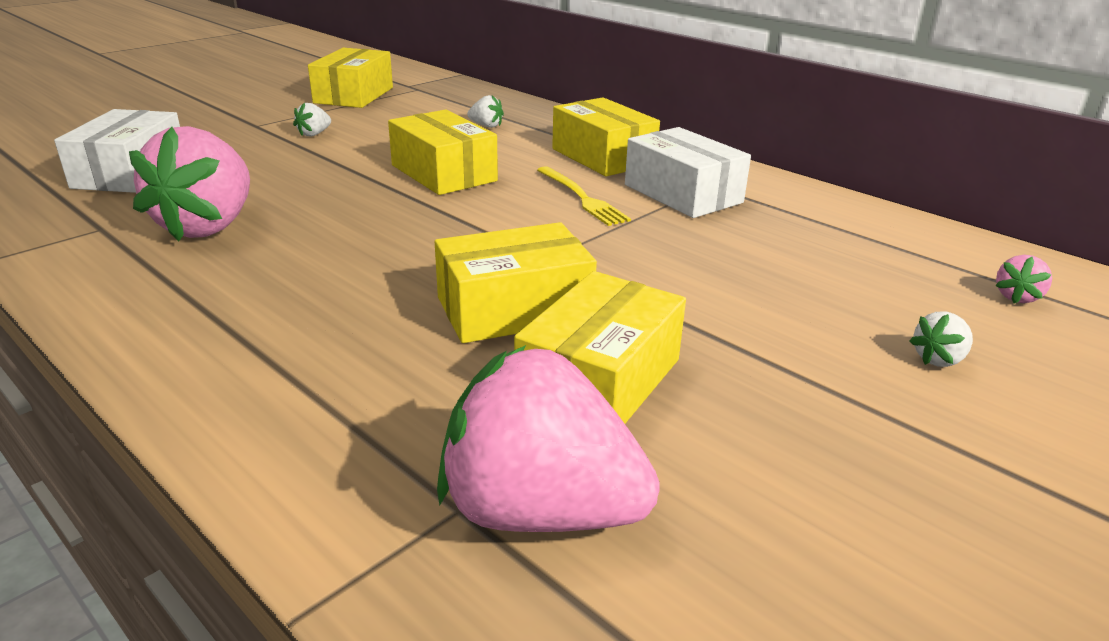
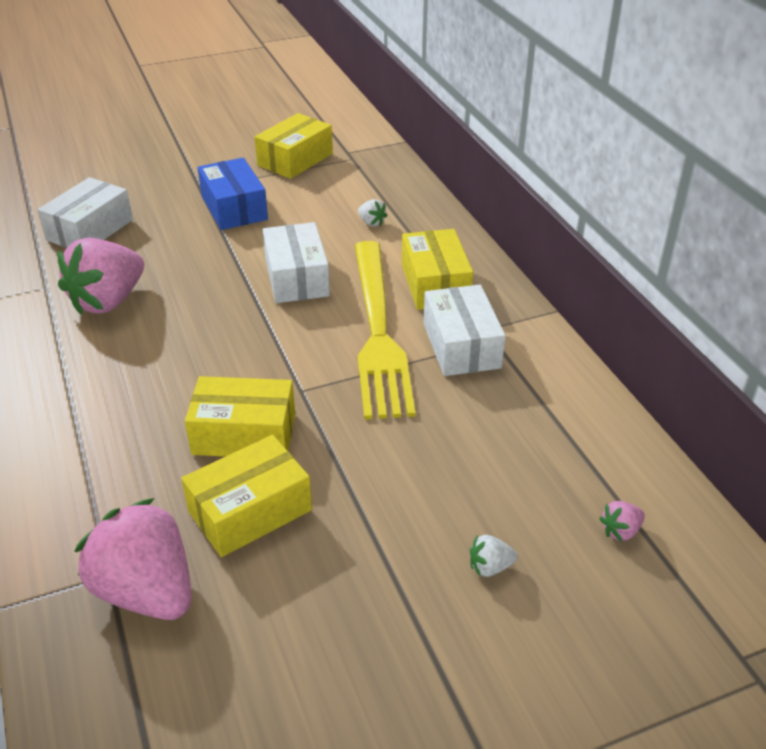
camera: 25 degrees right, 10 degrees up
(314, 134) = (234, 208): white strawberry -> blue box
(443, 173) = (296, 277): yellow box -> white box
(582, 198) = (378, 331): yellow fork -> yellow fork, size x2.25

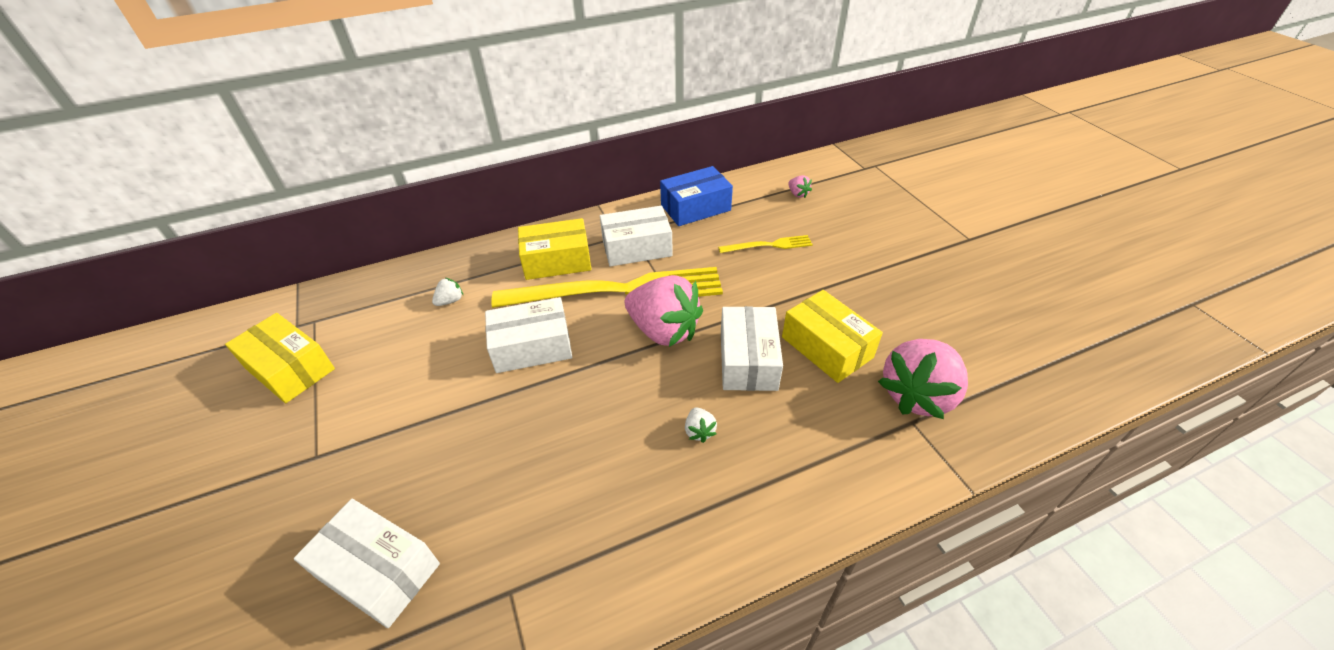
camera: 90 degrees left, 5 degrees up
(108, 301) = (550, 507): pink strawberry -> pink strawberry (663, 330)
(234, 208) = (381, 413): blue box -> blue box (695, 207)
(244, 433) = (748, 360): yellow box -> white box
(470, 476) = (768, 245): none -> yellow fork
(490, 567) = (838, 239): white strawberry -> white strawberry (699, 431)

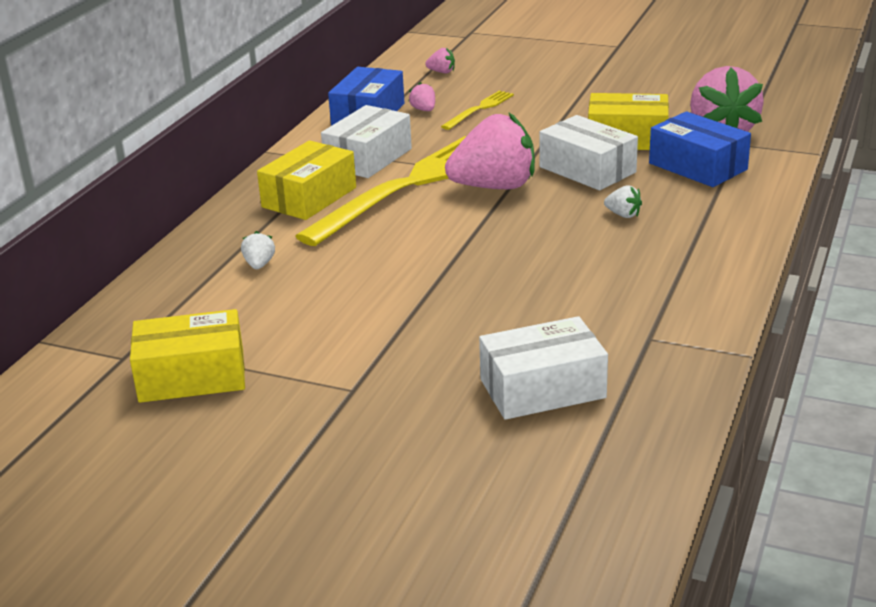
camera: 45 degrees left, 15 degrees down
(532, 347) = (405, 247): white box -> none
(733, 224) = (424, 110): none -> pink strawberry
(836, 422) = (698, 166): none -> blue box

